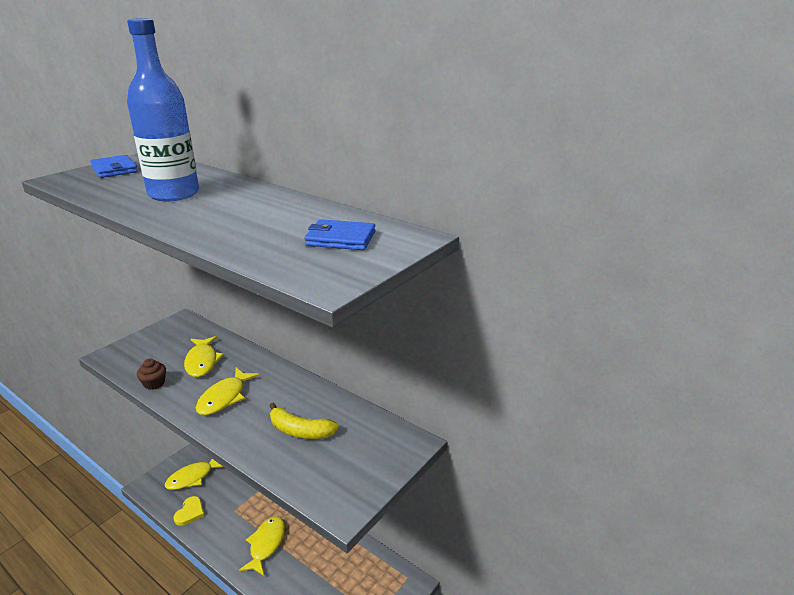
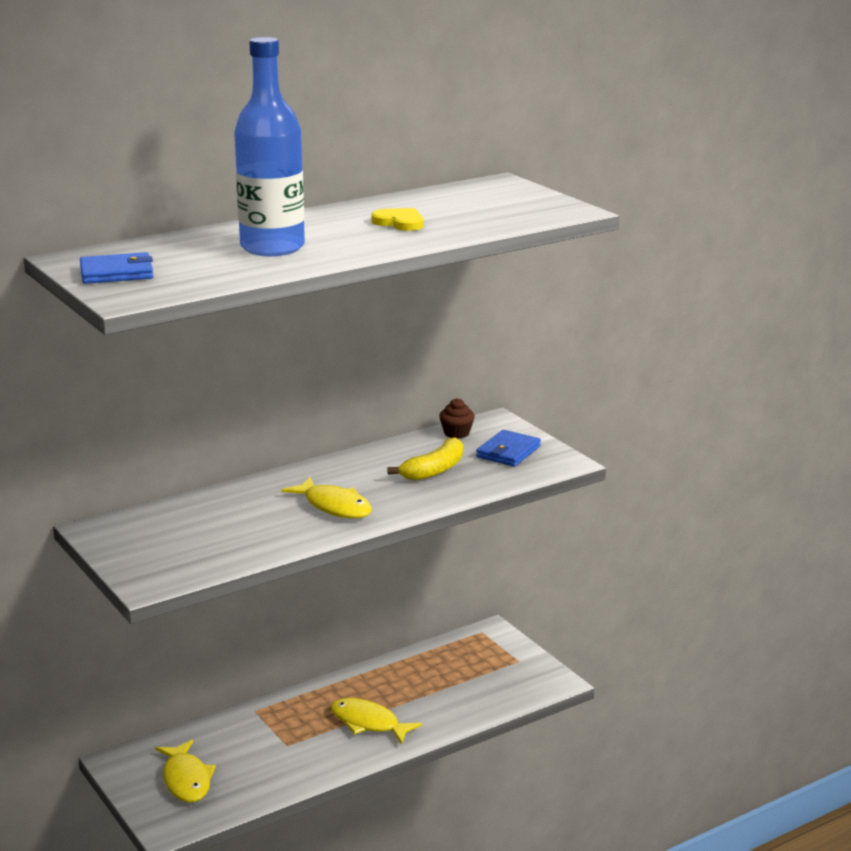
camera: 70 degrees left, 5 degrees down
(154, 383) = (260, 550): brown cupcake -> brown cupcake (456, 433)
(190, 512) = (262, 785): yellow heart -> yellow heart (400, 222)
(202, 361) = (234, 517): yellow fish -> none
(340, 239) = (481, 201): blue wallet -> blue wallet (508, 452)

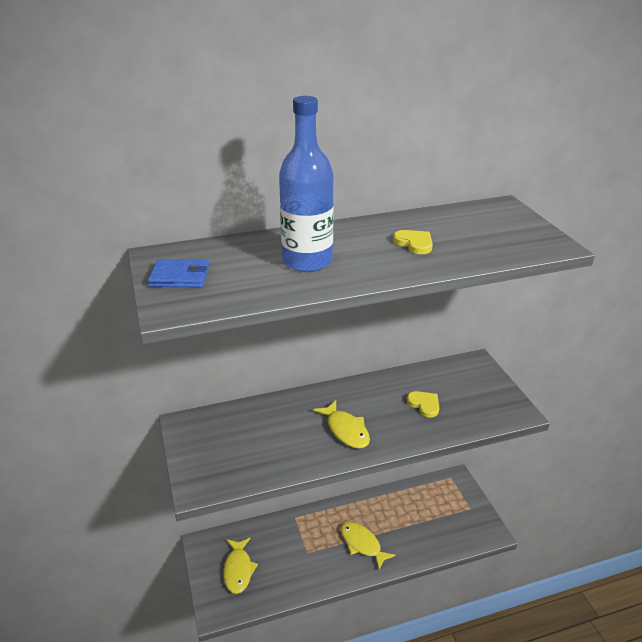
camera: 15 degrees right, 10 degrees up
(434, 470) = (424, 404): yellow banana -> yellow heart
(456, 433) = (447, 370): brown cupcake -> none
(508, 452) = (480, 395): blue wallet -> none

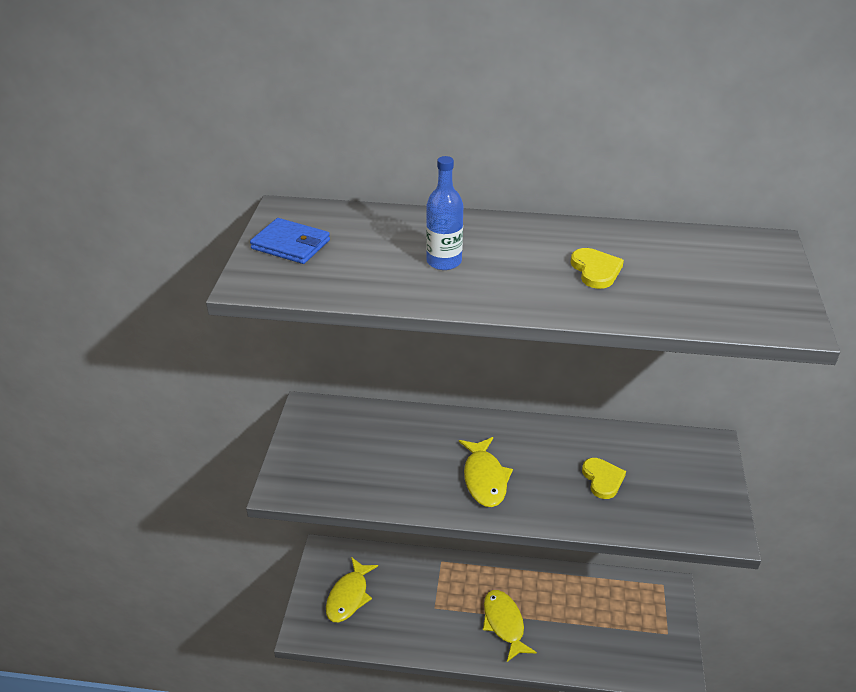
camera: 25 degrees right, 5 degrees up
(307, 261) = (444, 261): blue bottle -> blue bottle, size x0.55

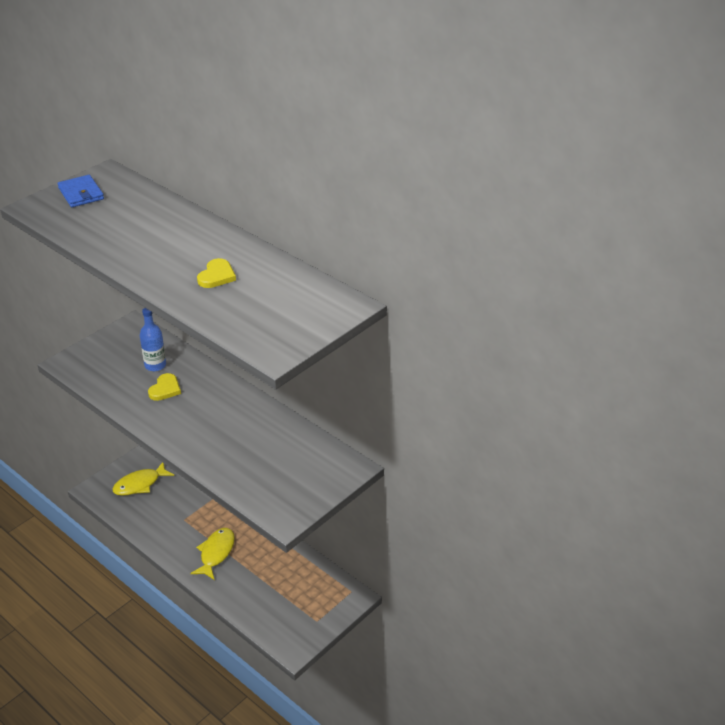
camera: 35 degrees right, 0 degrees up
(444, 261) = (143, 236): blue bottle -> blue bottle (155, 365)
(484, 478) = (182, 414): yellow fish -> none
(602, 479) = (251, 450): yellow heart -> yellow heart (165, 389)

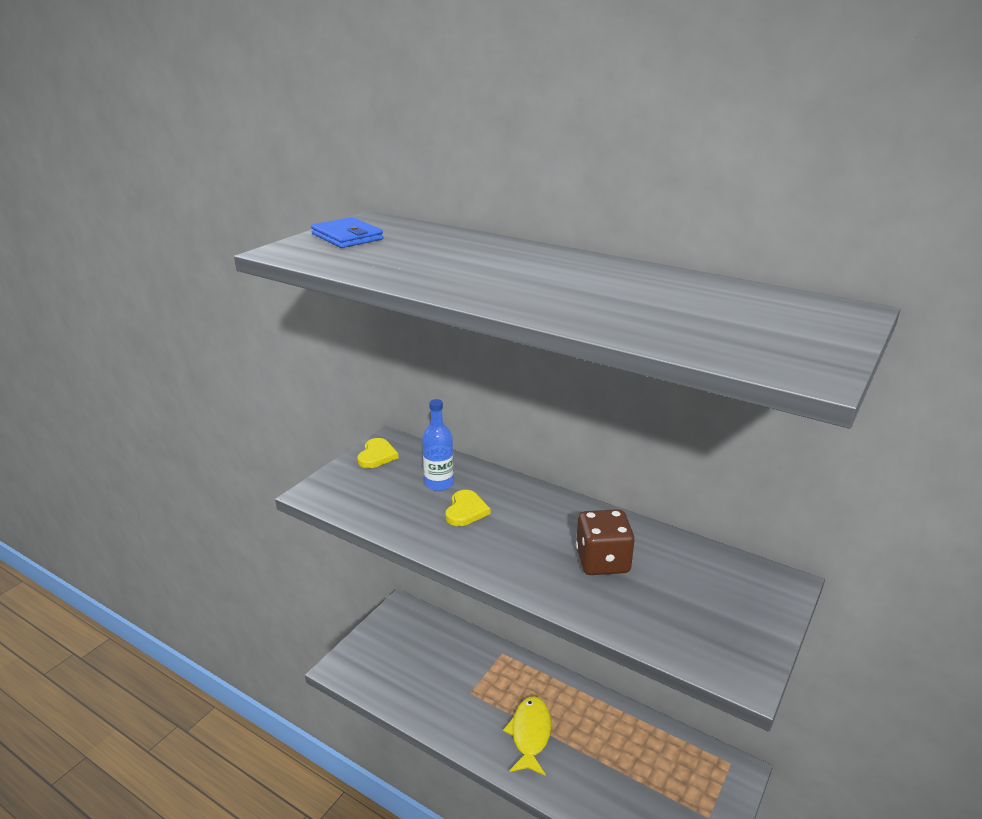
camera: 10 degrees left, 10 degrees down
(140, 484) = (398, 653): yellow fish -> none
(216, 276) = (614, 295): yellow heart -> yellow heart (377, 455)
(240, 437) = (602, 561): none -> brown dice

